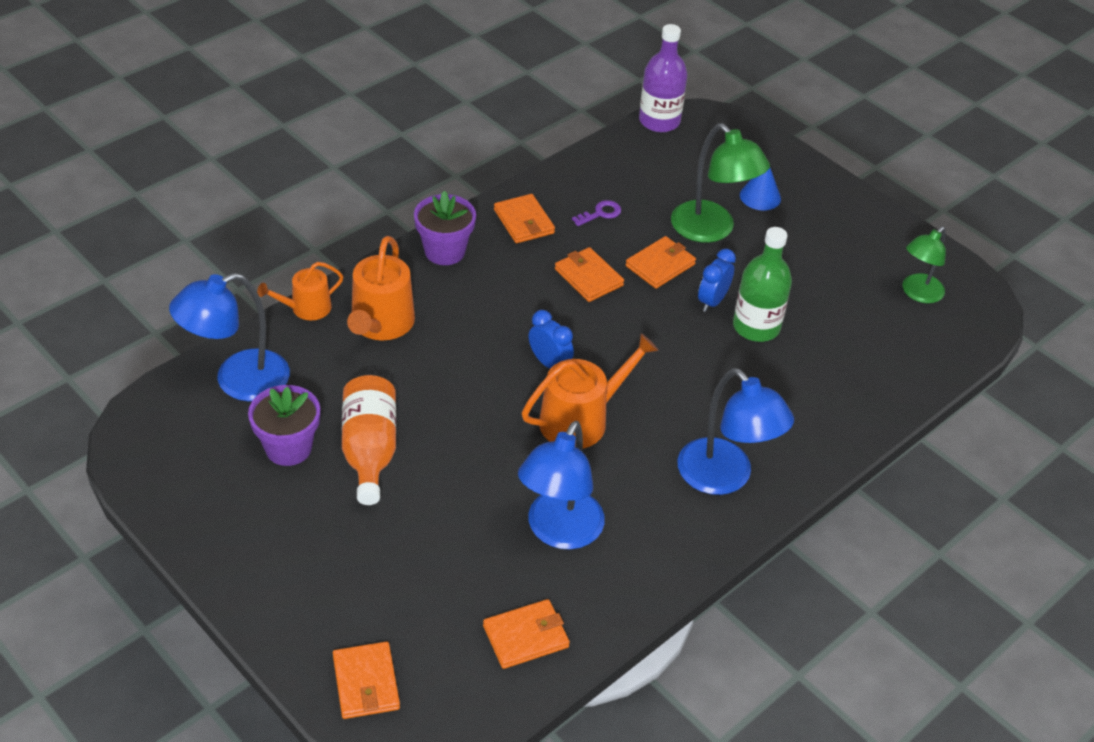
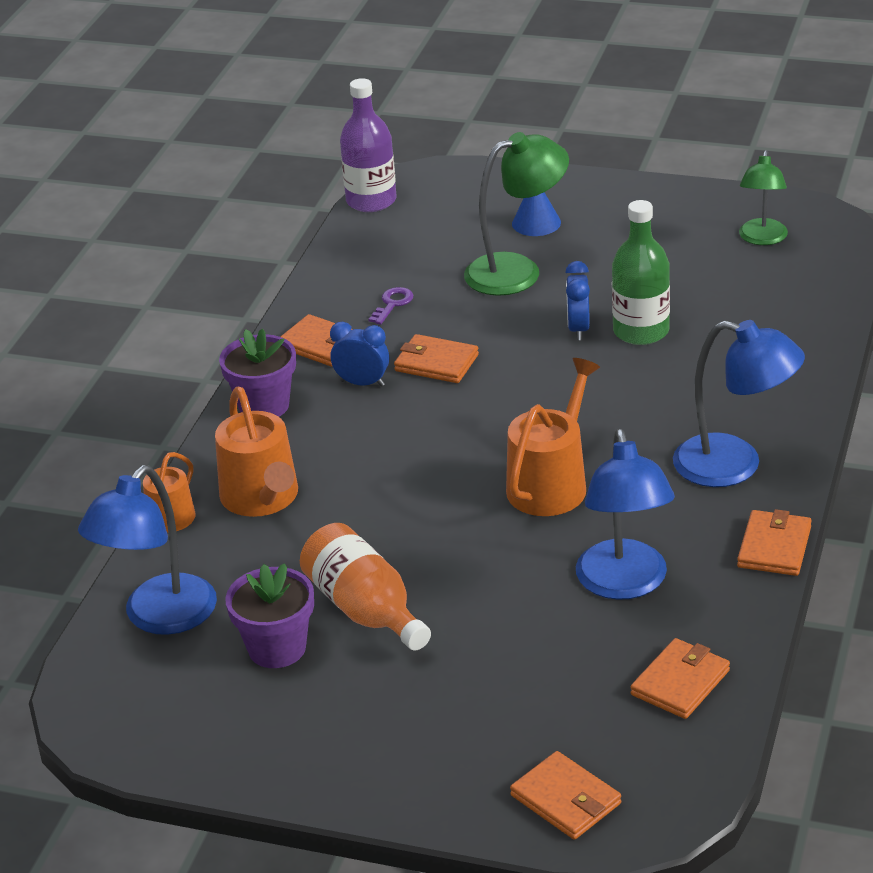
camera: 25 degrees left, 10 degrees down
(549, 363) = (472, 452): blue clock -> blue clock (362, 383)
(660, 265) = (497, 321): orange wallet -> orange wallet (774, 547)
(711, 230) = (517, 271): green lamp -> green lamp turned 45 degrees counterclockwise

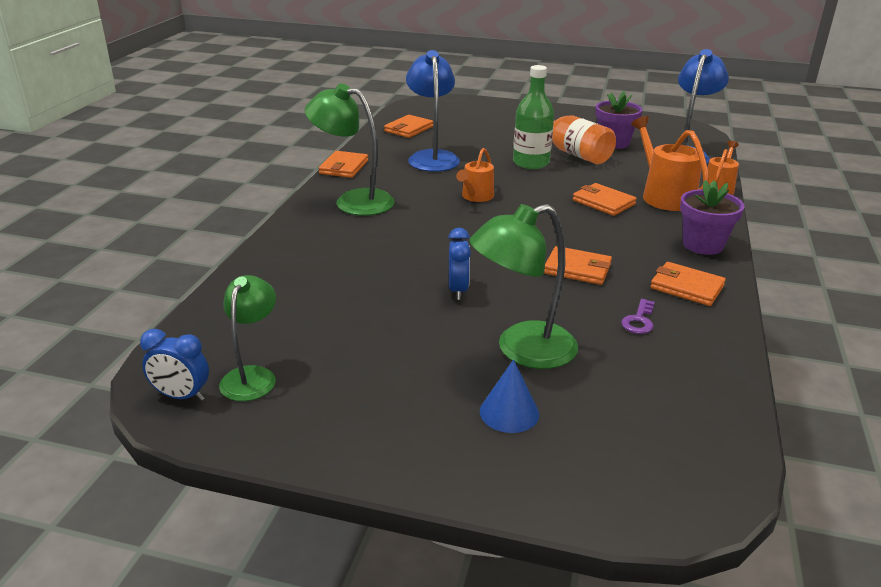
camera: 175 degrees right, 5 degrees down
(362, 383) = (633, 257): blue clock -> blue clock (181, 396)
(371, 201) = (734, 461): purple bottle -> none
(551, 483) = (476, 196): orange watering can -> orange watering can, size x0.62
(566, 800) = (463, 105): orange wallet -> orange wallet (603, 202)
(641, 331) = (402, 286): green bottle -> green bottle (531, 163)
(735, 465) = (353, 201): blue lamp -> green lamp

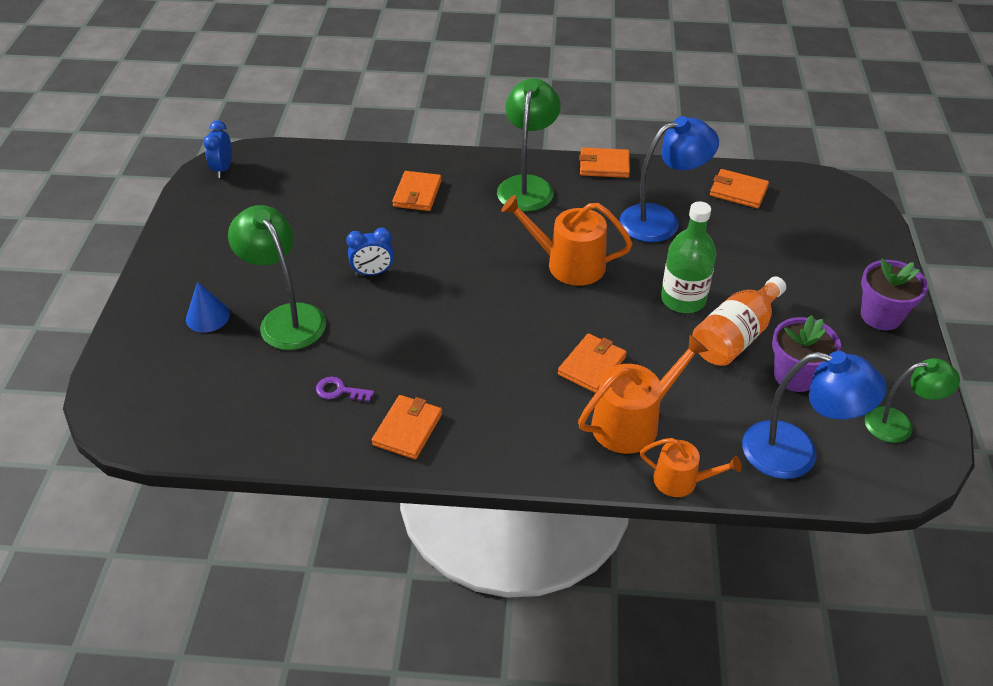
camera: 80 degrees right, 15 degrees up
(252, 376) = (245, 192): green lamp -> green lamp (898, 424)
(476, 196) = (568, 264): orange watering can -> orange watering can, size x1.62
(577, 269) = (427, 347): orange wallet -> orange wallet (417, 194)
(702, 245) = (506, 450): purple flower pot -> purple flower pot (881, 316)

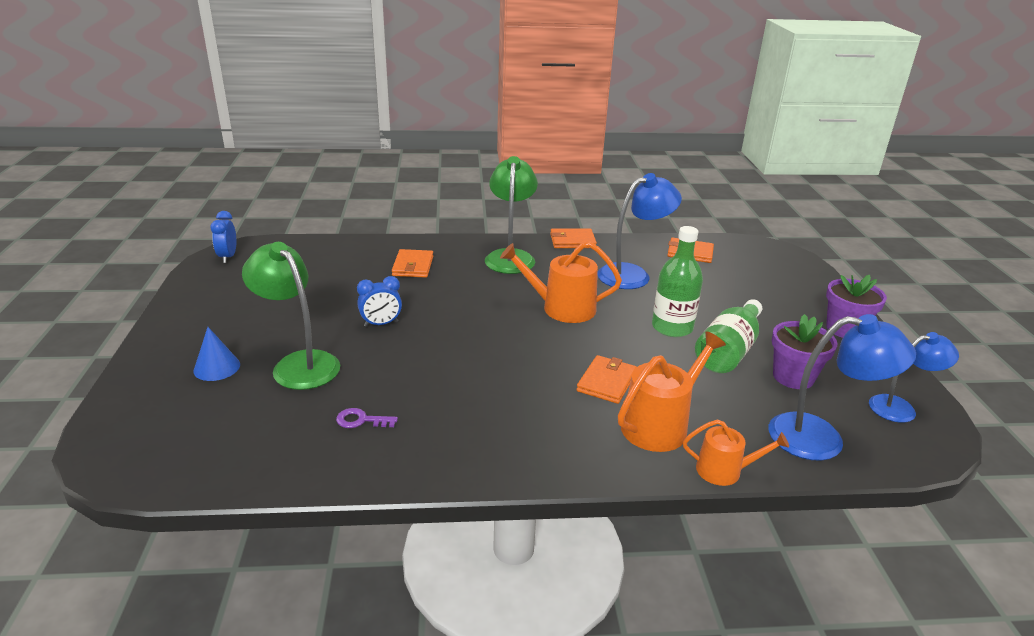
camera: 10 degrees left, 15 degrees down
(408, 429) = (438, 448): orange wallet -> none
(735, 336) = (728, 351): orange bottle -> green bottle
(898, 424) = (900, 408): green lamp -> blue lamp

